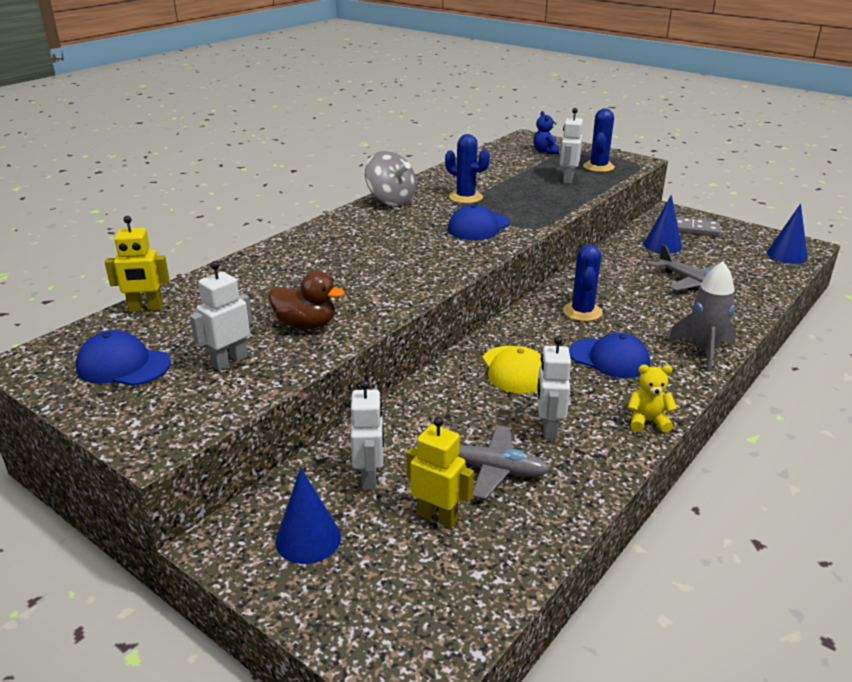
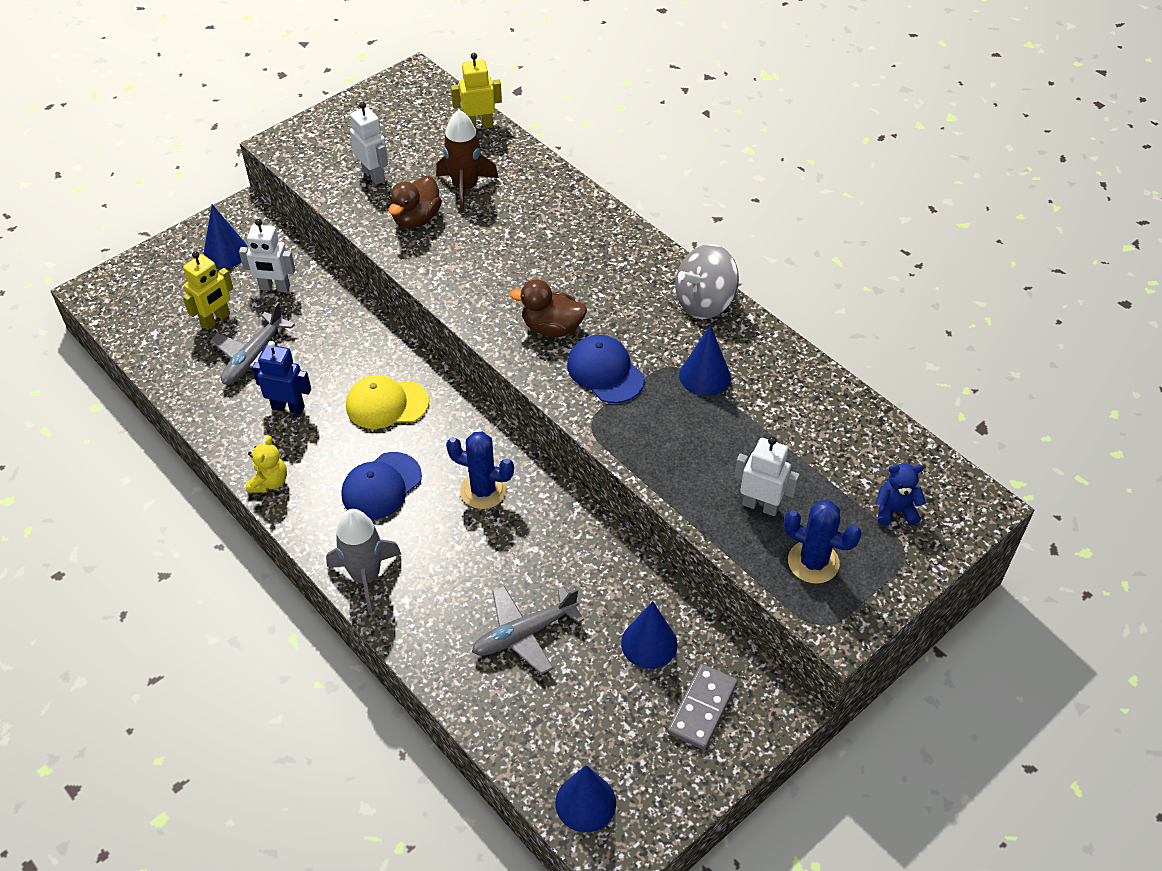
camera: 100 degrees right, 20 degrees up
(123, 365) = (389, 122): blue cap -> none
(146, 308) = (479, 126): yellow robot -> yellow robot turned 75 degrees clockwise
(254, 304) = (465, 188): none -> brown rocket
(439, 248) = (552, 328): none -> brown duck
(465, 197) = (704, 376): blue cactus -> blue cone
(548, 428) = (288, 407): white robot -> blue robot

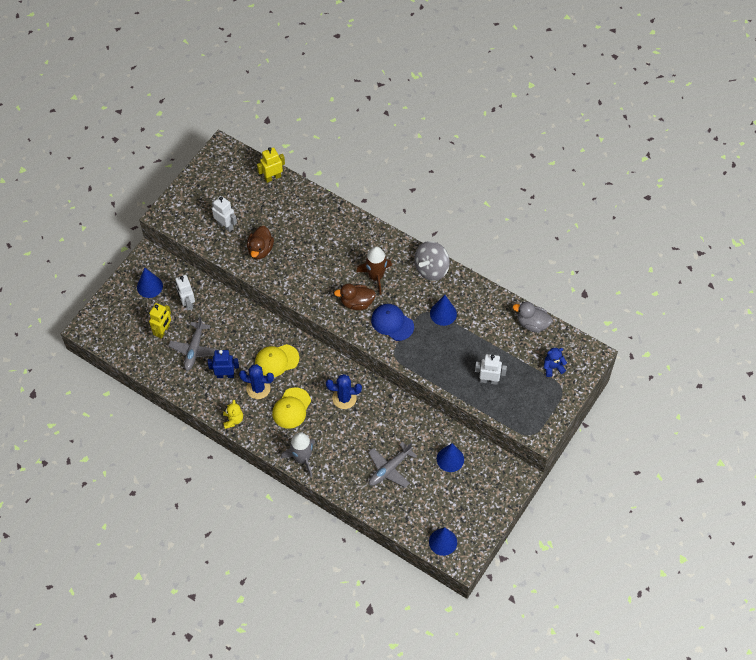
camera: 15 degrees left, 10 degrees up
(275, 288) = (187, 303): white robot -> white robot turned 75 degrees clockwise
(381, 486) = (291, 408): blue cap -> yellow cap
(465, 188) = (280, 222): brown rocket -> brown rocket (376, 277)
(702, 708) = (483, 485): grey domino -> none
(813, 562) = (520, 404): blue cactus -> blue cactus (258, 388)
(871, 427) = (532, 324): none -> grey duck

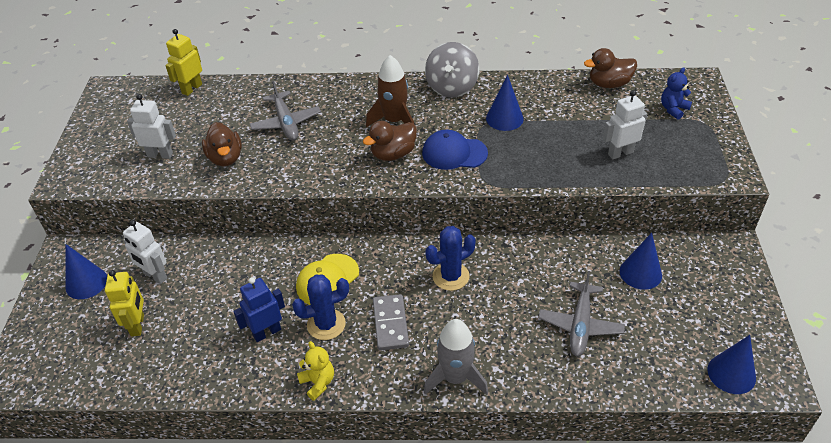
camera: 30 degrees left, 15 degrees down
(194, 349) = (200, 324): grey plane -> grey plane (286, 123)
(291, 408) = (391, 324): yellow cap -> grey domino
(532, 324) = (609, 84): grey duck -> brown duck

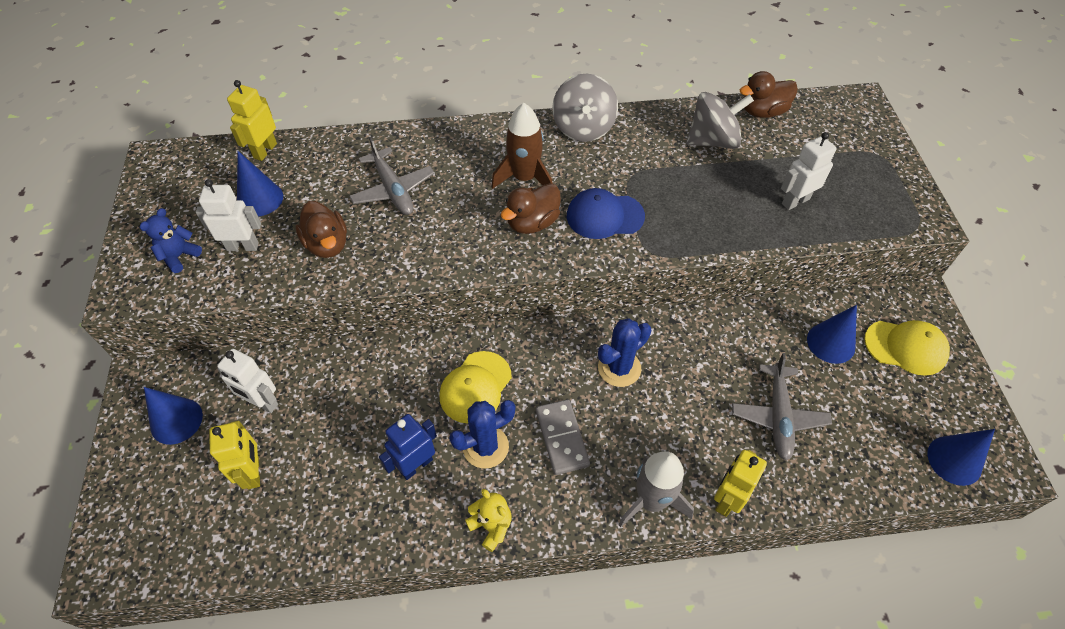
camera: 10 degrees left, 10 degrees up
(504, 118) = (653, 165): blue cone -> blue cone (260, 199)
(520, 383) = (727, 499): none -> yellow robot
(560, 103) = (713, 141): none -> grey spinning top
(673, 109) = (841, 140): blue teddy bear -> blue teddy bear (179, 256)
(708, 282) = (905, 347): none -> yellow cap

